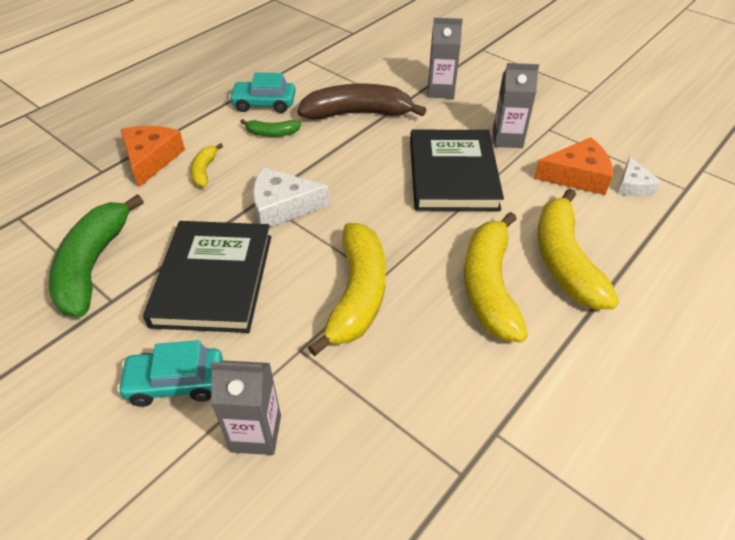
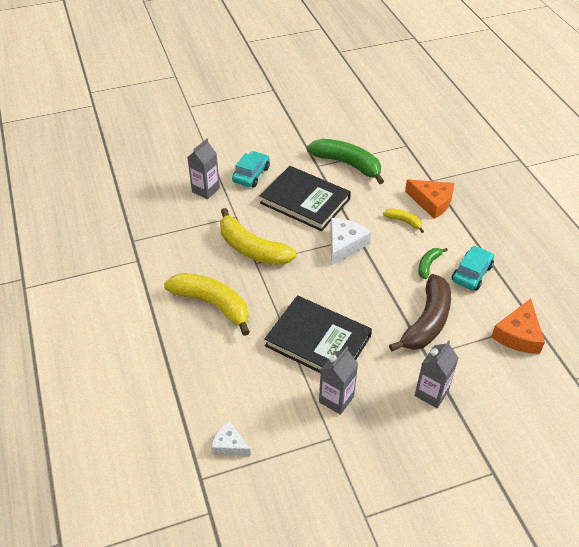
camera: 120 degrees right, 0 degrees up
(564, 261) = (200, 351): yellow banana -> none
(577, 176) = (264, 415): orange cheese -> orange cheese (518, 335)

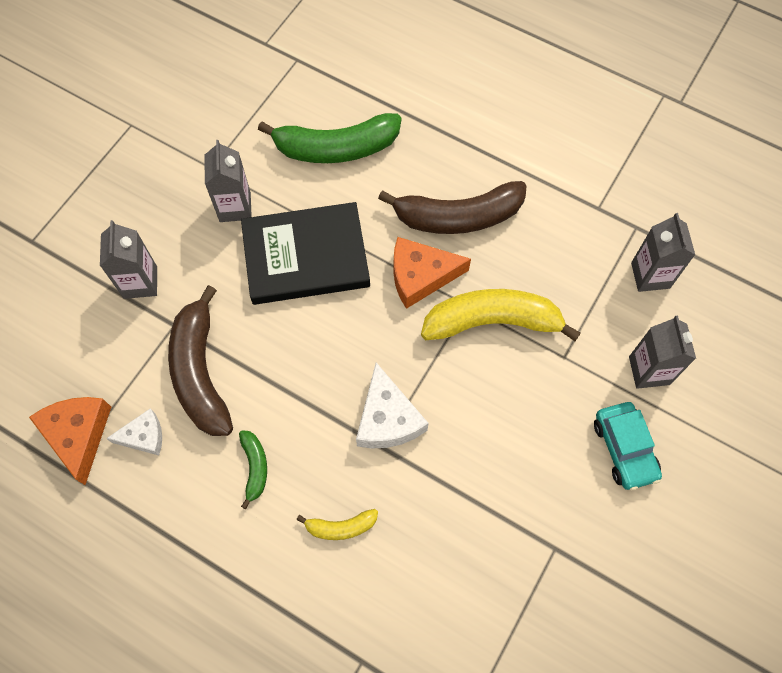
camera: 140 degrees right, 20 degrees up
(155, 219) = (650, 275): none -> grey carton
(212, 304) = (458, 217): yellow banana -> brown banana
(229, 444) = (299, 100): white cheese -> white cheese (144, 436)
(305, 201) = (505, 457): black book -> none
(347, 164) = (515, 591): green banana -> green banana (336, 148)
(432, 202) = (328, 605): orange cheese -> orange cheese (420, 276)
(471, 273) = (188, 496): turquoise car -> none

